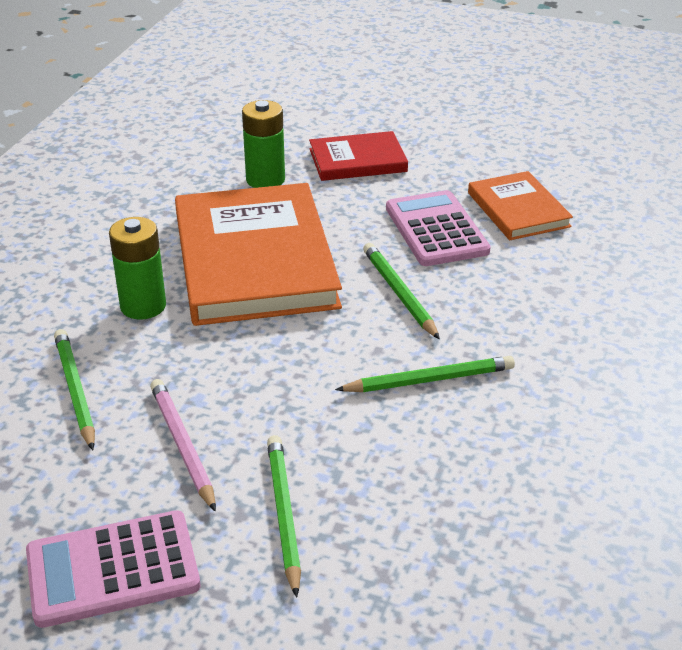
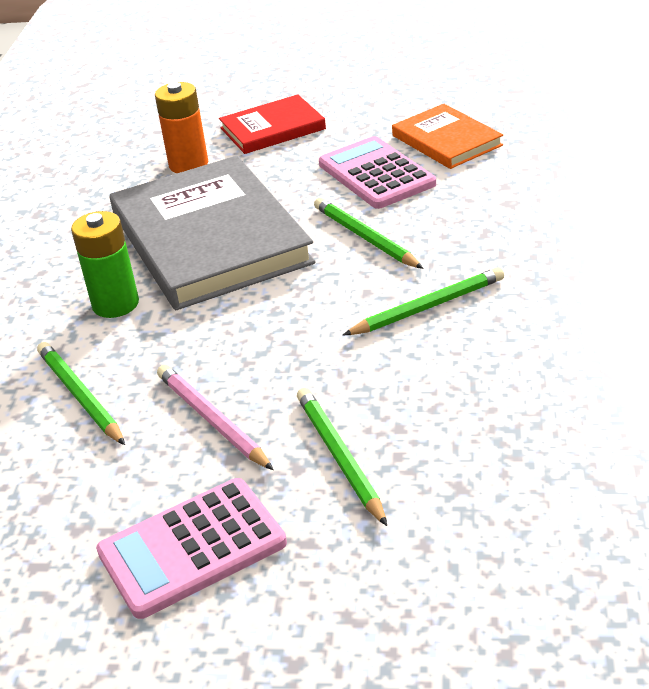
camera: 10 degrees left, 0 degrees up
(254, 260) = (210, 238): orange book -> grey book
(265, 180) = (188, 164): green battery -> orange battery

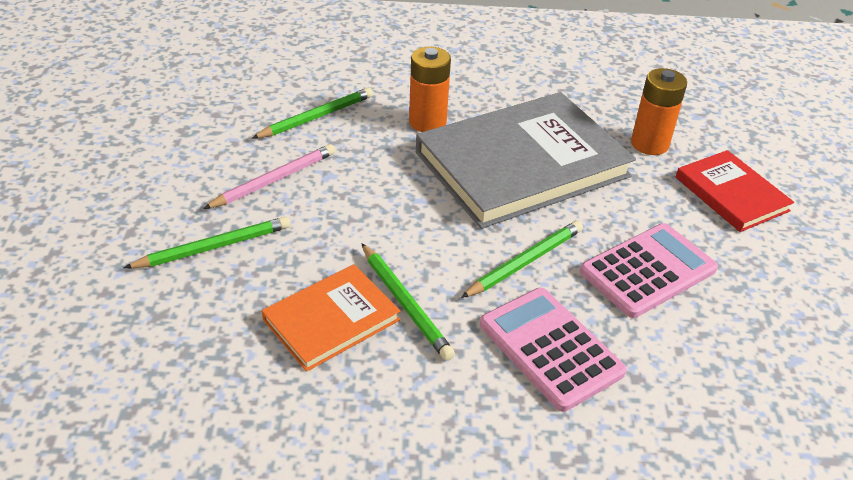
camera: 80 degrees right, 5 degrees up
(115, 304) = (427, 122): green battery -> orange battery
(192, 548) = (145, 179): pink calculator -> pink calculator (550, 348)
(446, 140) = (734, 330): orange book -> orange book (331, 320)

